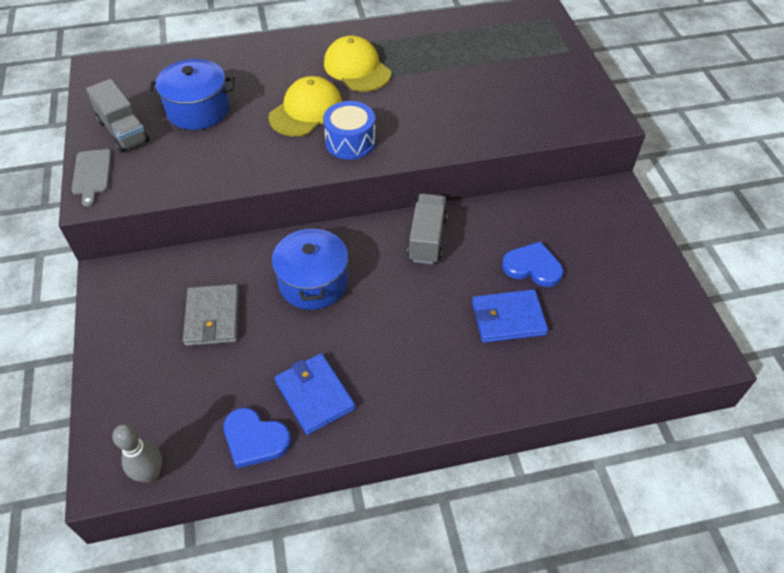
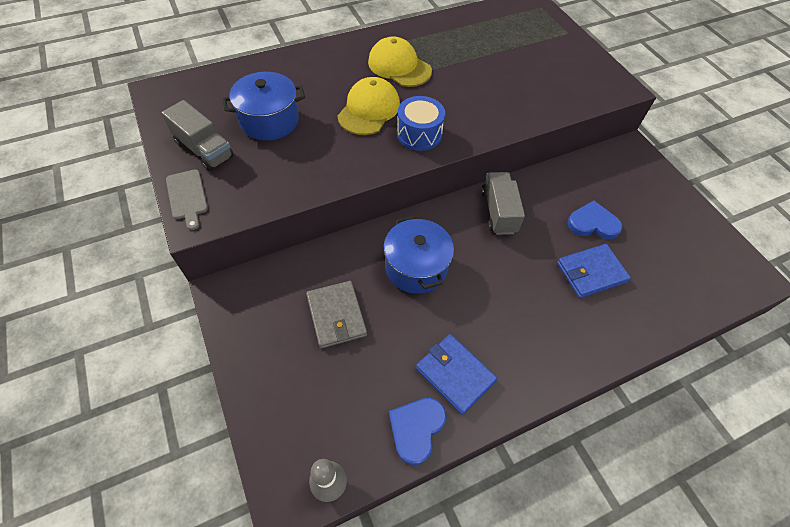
camera: 15 degrees left, 5 degrees up
(255, 439) = (416, 429): blue heart -> blue heart turned 105 degrees clockwise

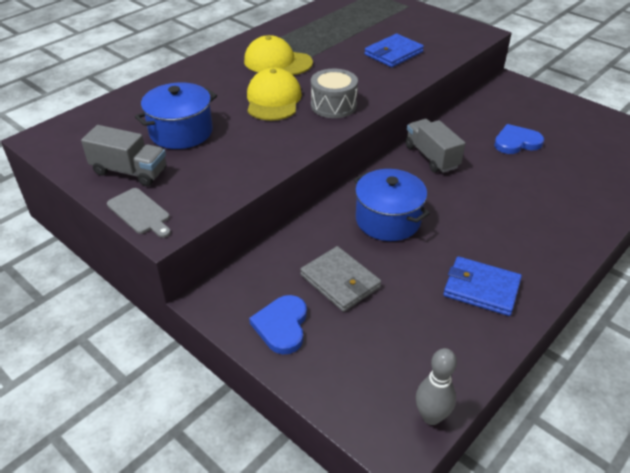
camera: 20 degrees left, 15 degrees down
(416, 429) = (477, 342): blue heart -> blue heart (282, 326)
(419, 134) = (333, 105): blue drum -> grey drum
(591, 272) = (540, 177): blue wallet -> blue wallet (393, 53)

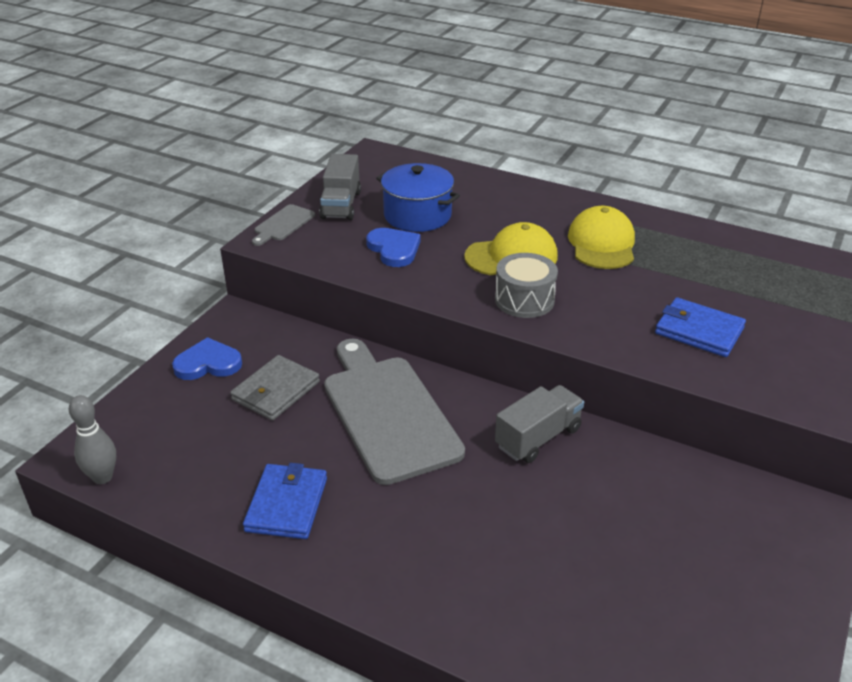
camera: 75 degrees right, 5 degrees down
(388, 220) = (388, 413): blue pot -> grey cutting board
(516, 142) = (628, 529): blue heart -> blue heart (394, 249)

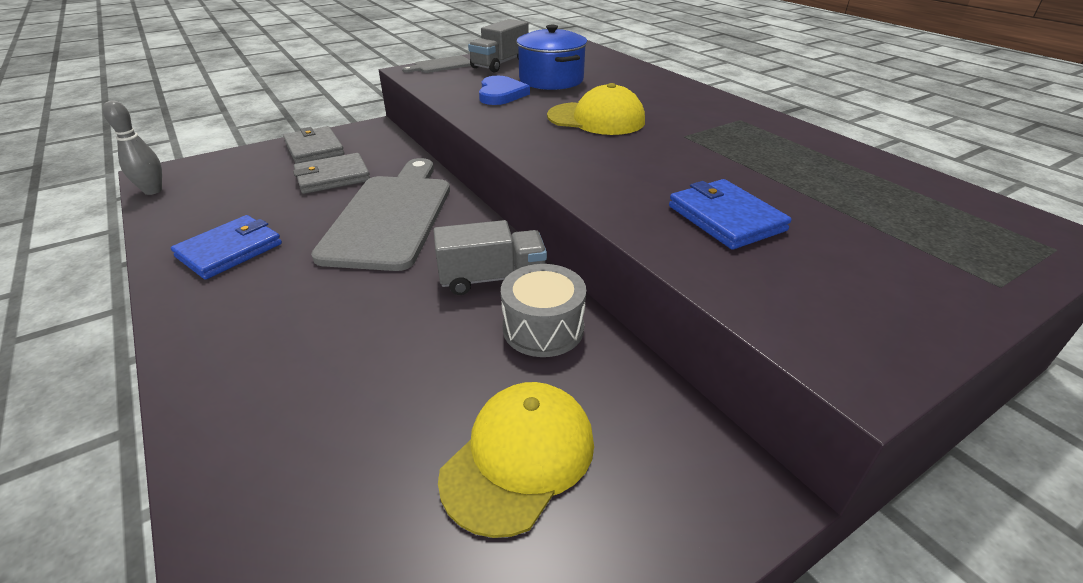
camera: 30 degrees right, 0 degrees up
(208, 363) = (314, 148): blue heart -> grey wallet
(524, 300) = (565, 148): grey drum -> grey drum (543, 328)
(602, 244) = (699, 129): yellow cap -> yellow cap (519, 458)

